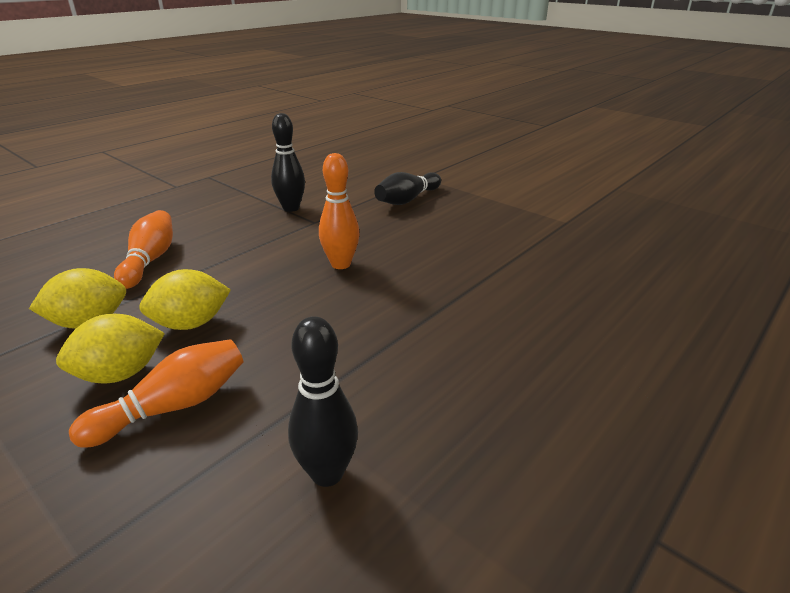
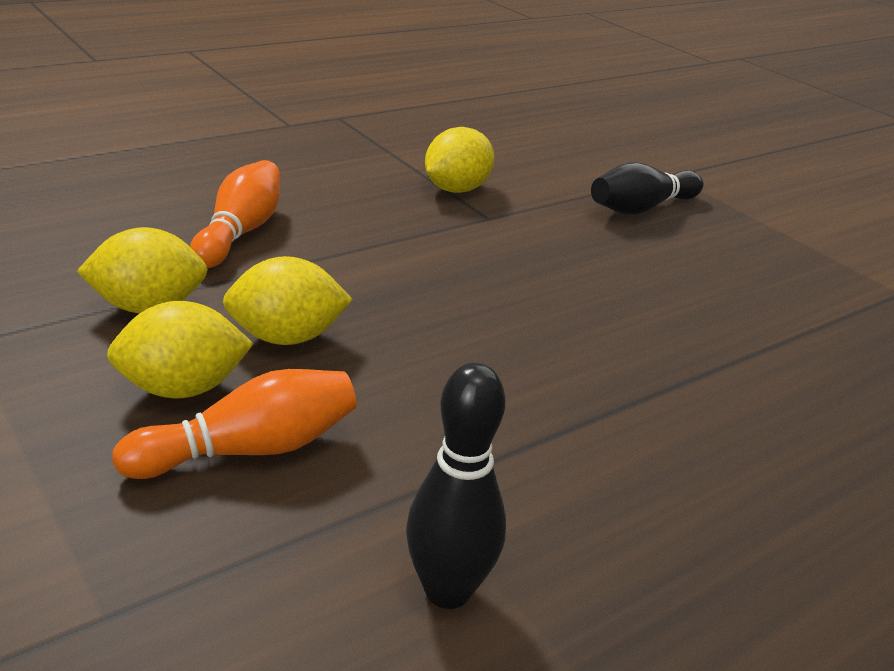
camera: 10 degrees right, 0 degrees up
(291, 208) = (456, 189): black bowling pin -> yellow lemon
(340, 264) = (518, 292): orange bowling pin -> none

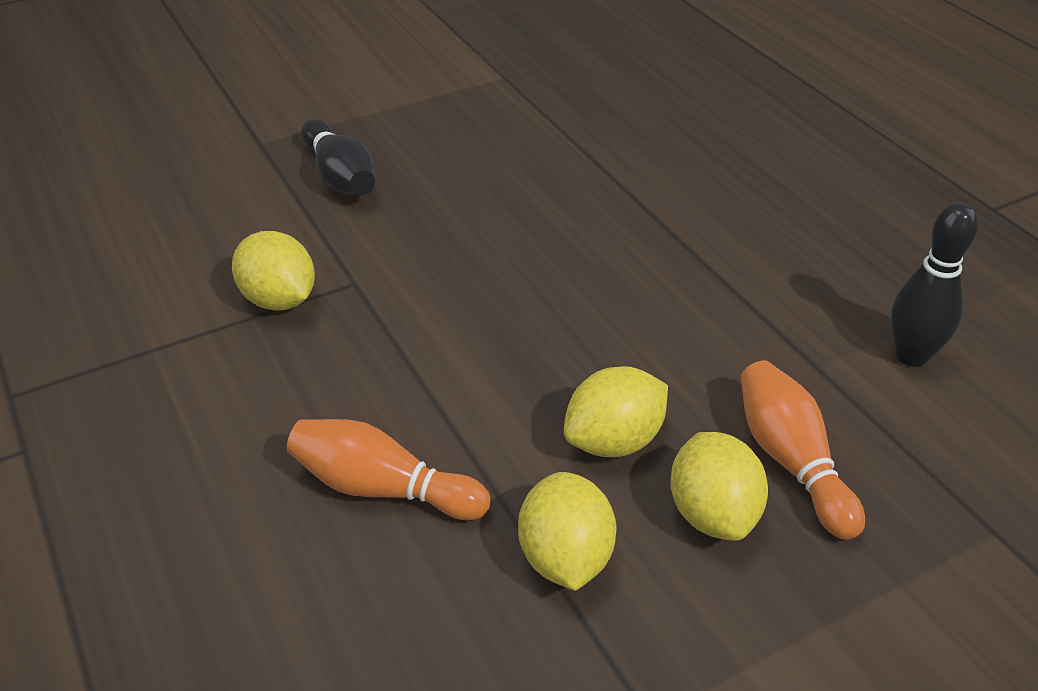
camera: 80 degrees left, 10 degrees up
(286, 337) = (614, 441): yellow lemon -> yellow lemon turned 60 degrees clockwise

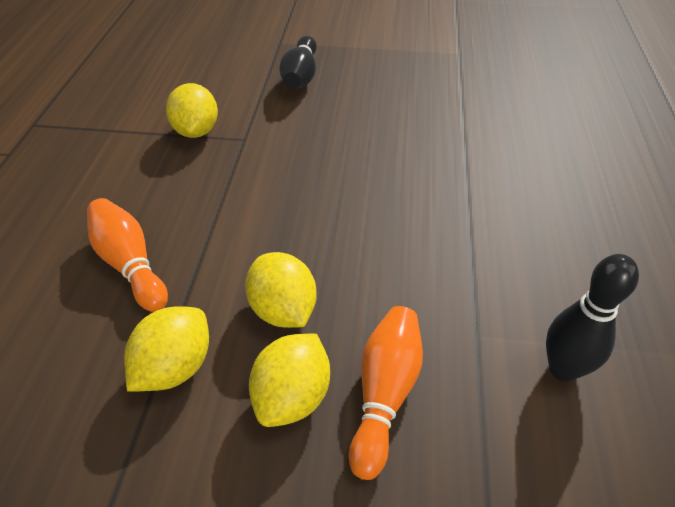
camera: 35 degrees right, 5 degrees up
(614, 441) = (283, 310): yellow lemon -> yellow lemon turned 60 degrees clockwise

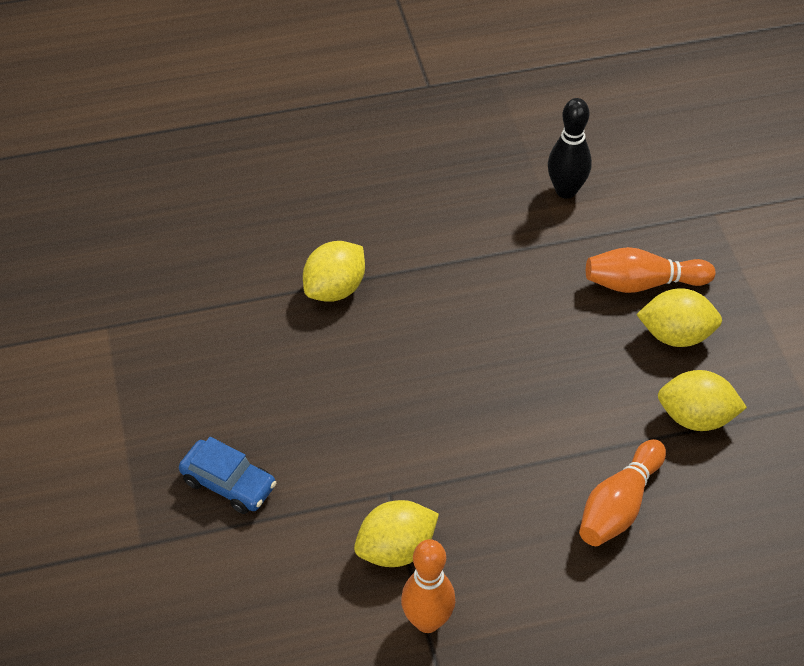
camera: 110 degrees left, 5 degrees up
(131, 132) = (427, 621): none -> orange bowling pin
(283, 310) = (605, 368): yellow lemon -> yellow lemon (335, 289)
(300, 76) = (228, 484): black bowling pin -> blue car

